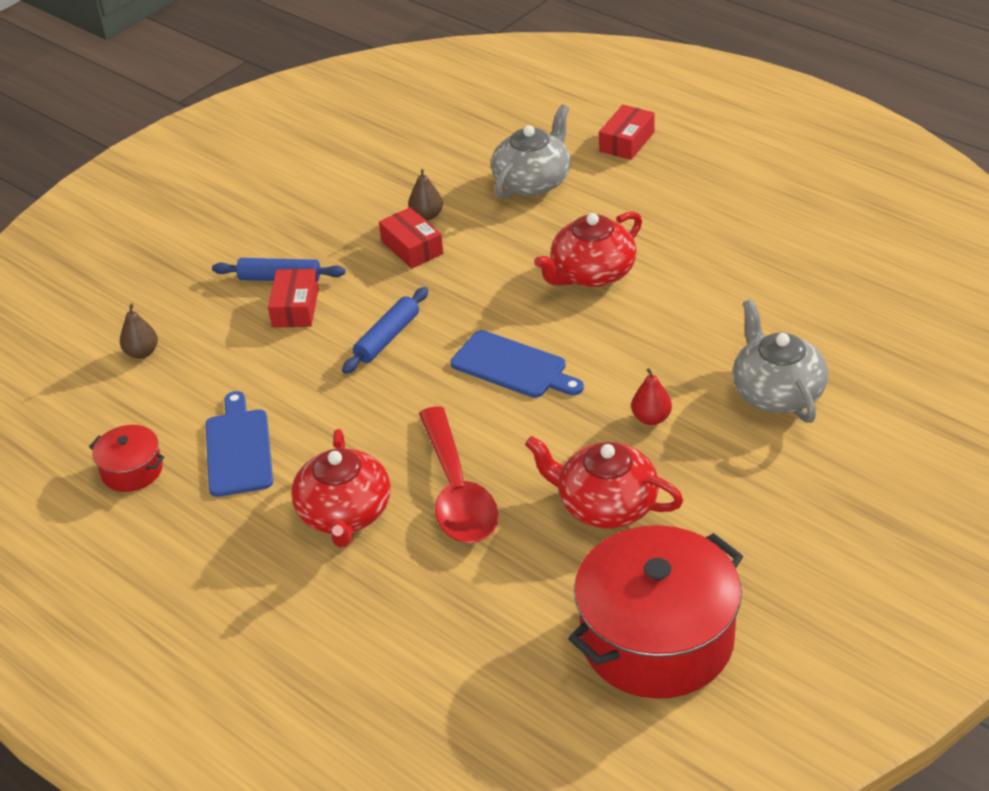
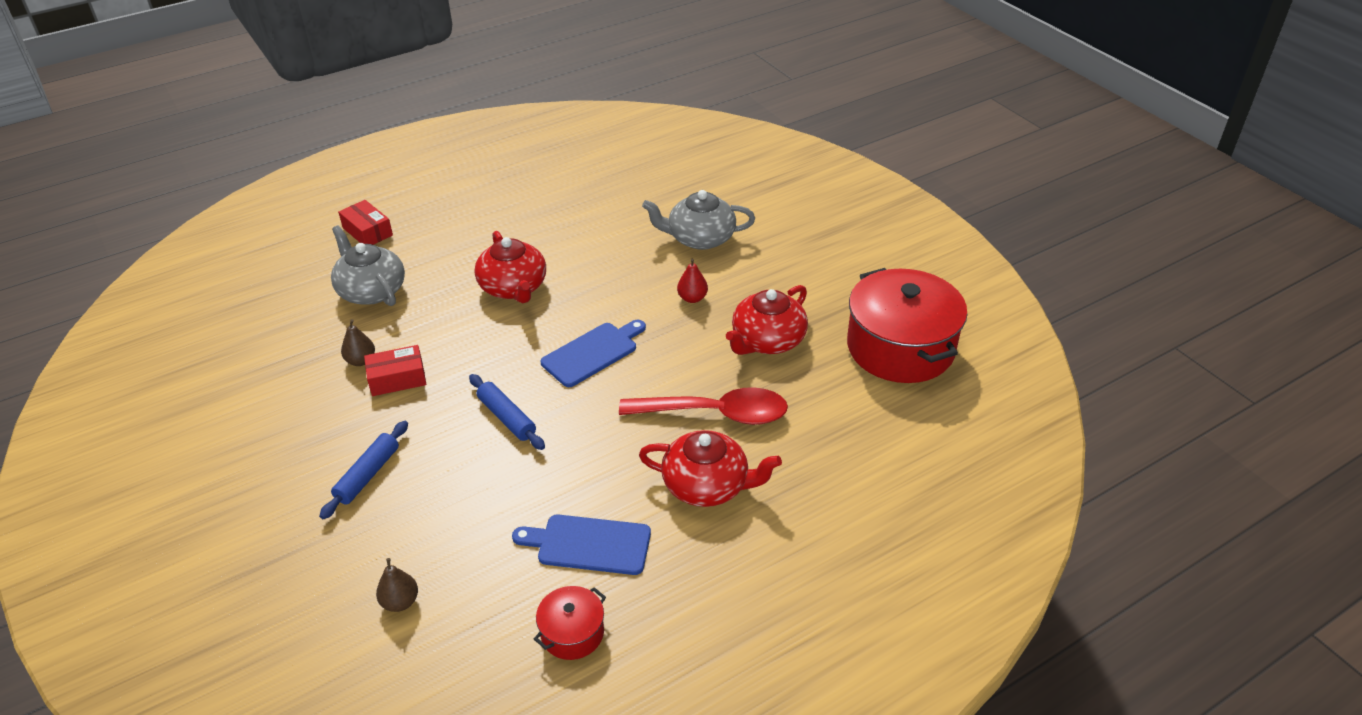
camera: 75 degrees left, 0 degrees up
(295, 308) = (420, 471): red box -> none

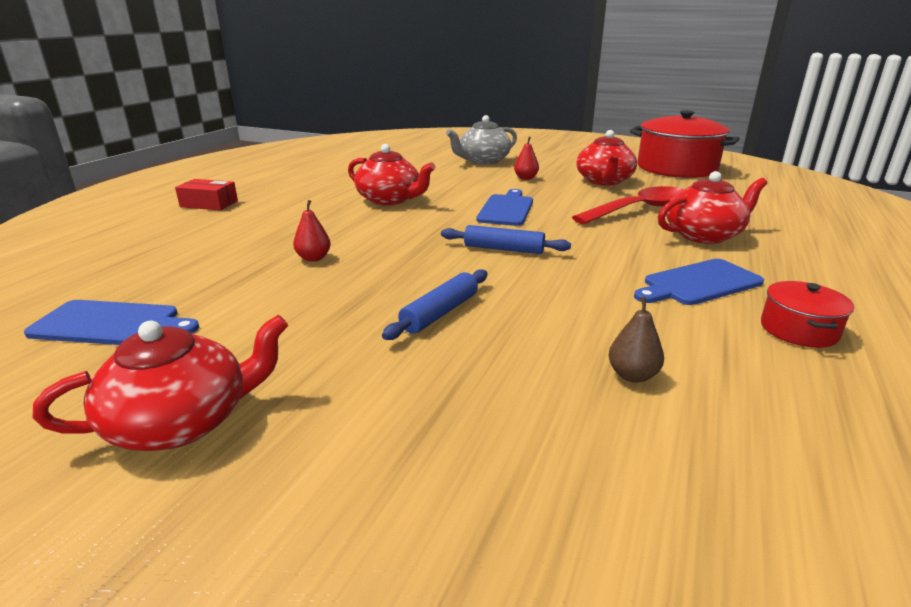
camera: 35 degrees left, 15 degrees down
(153, 497) = (182, 422): none -> red teapot
(185, 383) = (111, 324): none -> blue cutting board
(361, 361) = (313, 258): brown pear -> red pear
(367, 475) = (440, 313): blue rolling pin -> blue rolling pin turned 45 degrees clockwise
(371, 290) = (261, 226): grey teapot -> none
(397, 379) = (368, 257): red box -> none

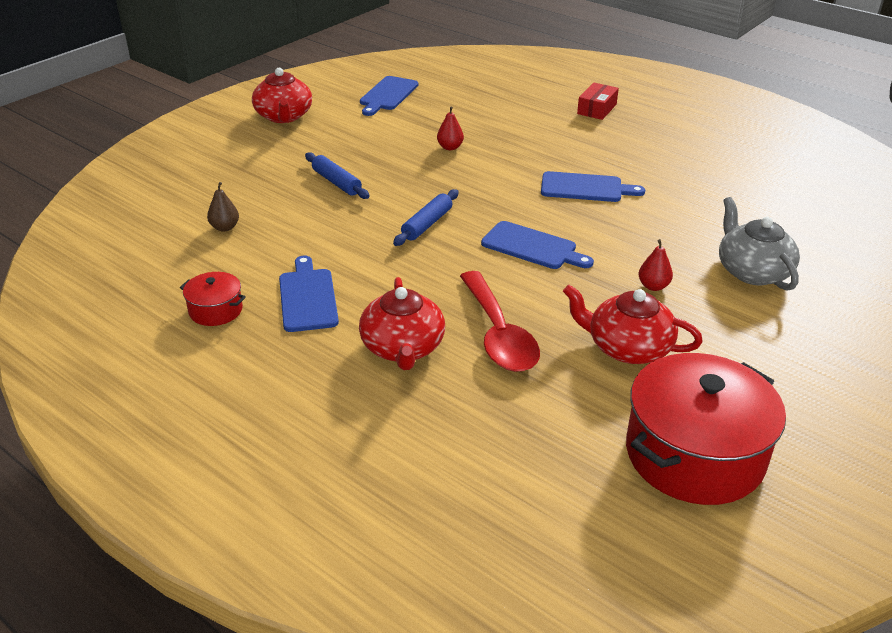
camera: 105 degrees right, 10 degrees up
(390, 200) = (585, 188): red teapot -> blue cutting board

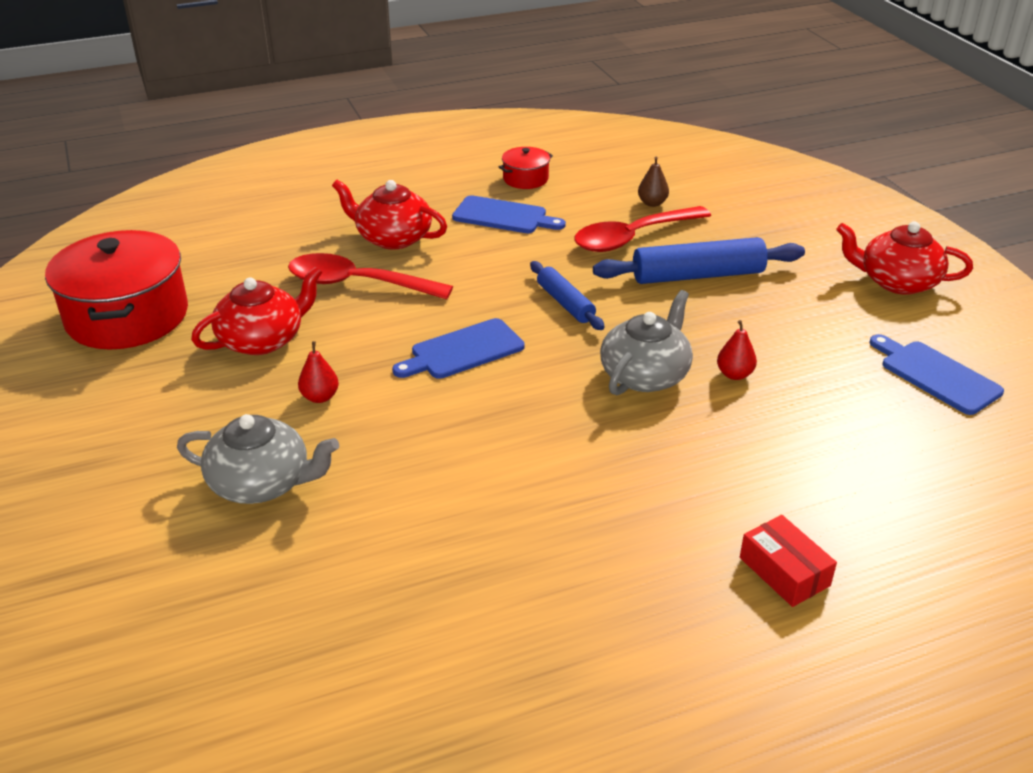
camera: 120 degrees right, 0 degrees up
(298, 222) = (632, 238): none -> red spoon
(336, 182) = (698, 275): blue rolling pin -> blue rolling pin, size x1.67
(482, 174) = (645, 375): none -> grey teapot
(585, 188) = (548, 441): blue cutting board -> none

